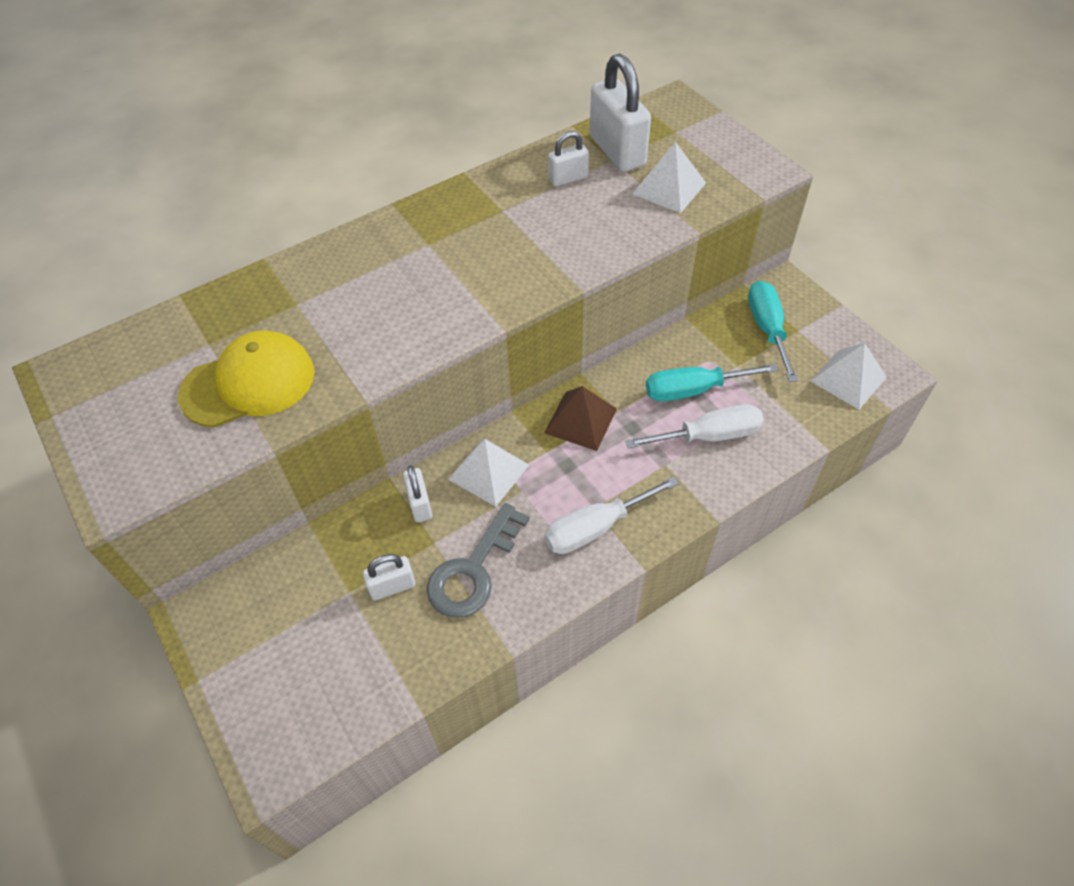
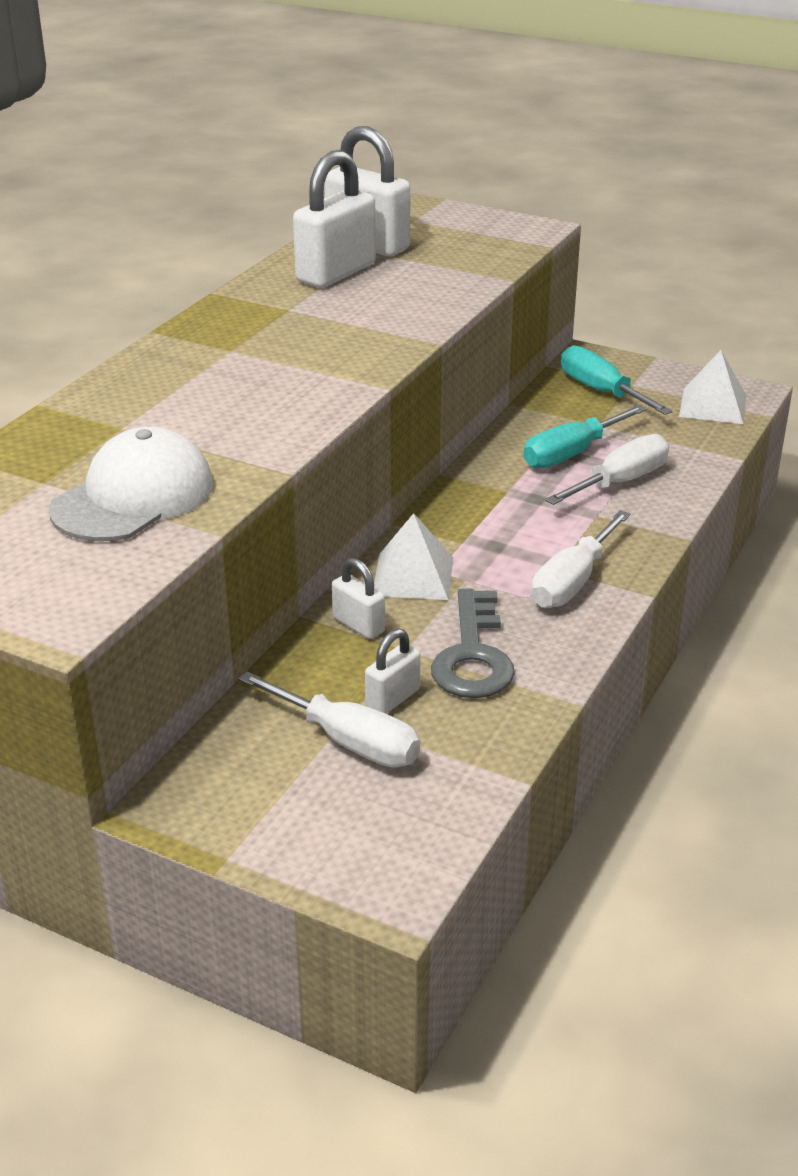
camera: 30 degrees left, 20 degrees down
(249, 383) = (133, 497): yellow cap -> white cap
(337, 613) = (348, 742): none -> white screwdriver
(568, 178) = (336, 273): white padlock -> white padlock, size x1.91
(580, 420) = (476, 508): brown pyramid -> none
(669, 188) = (450, 258): white pyramid -> none

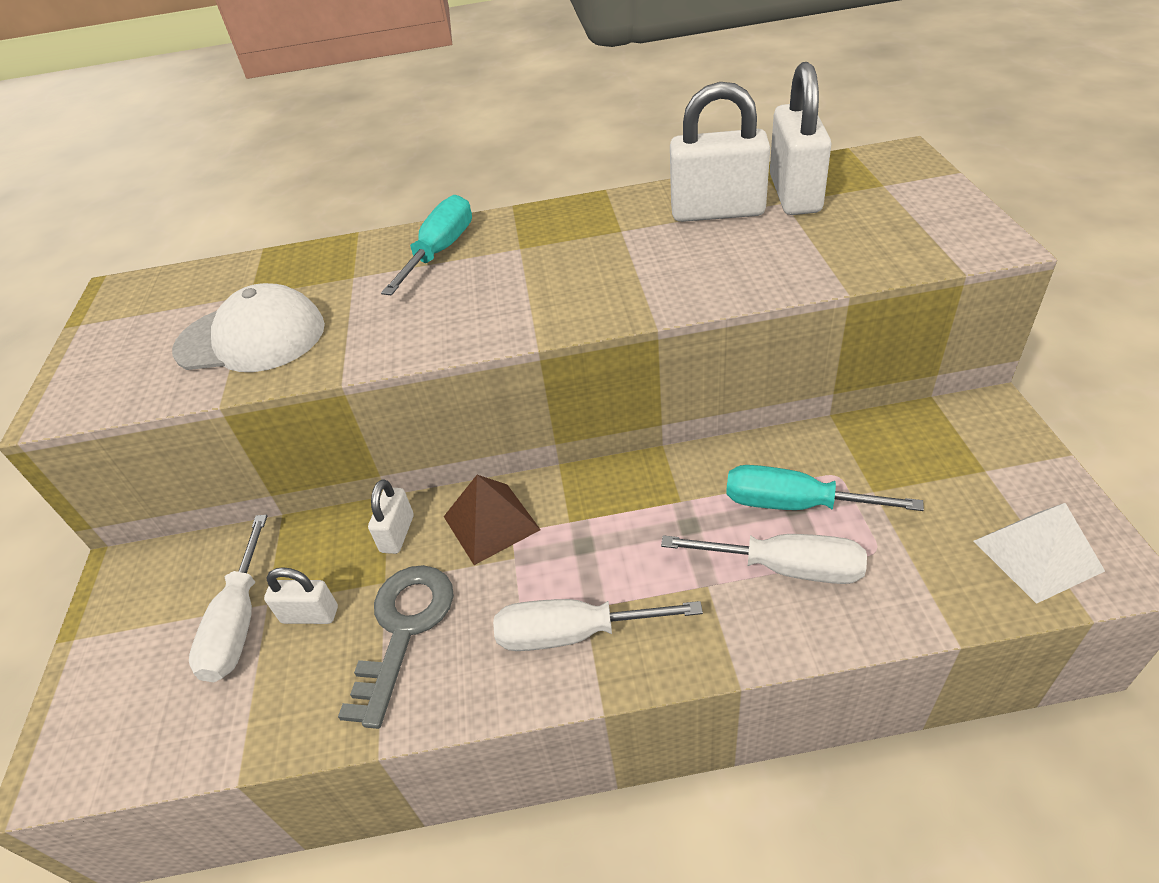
camera: 60 degrees right, 10 degrees up
(413, 576) = (491, 523): white pyramid -> brown pyramid
(473, 655) = (403, 630): grey key -> grey key turned 135 degrees clockwise
(601, 391) = (939, 457): turquoise screwdriver -> turquoise screwdriver (440, 251)

